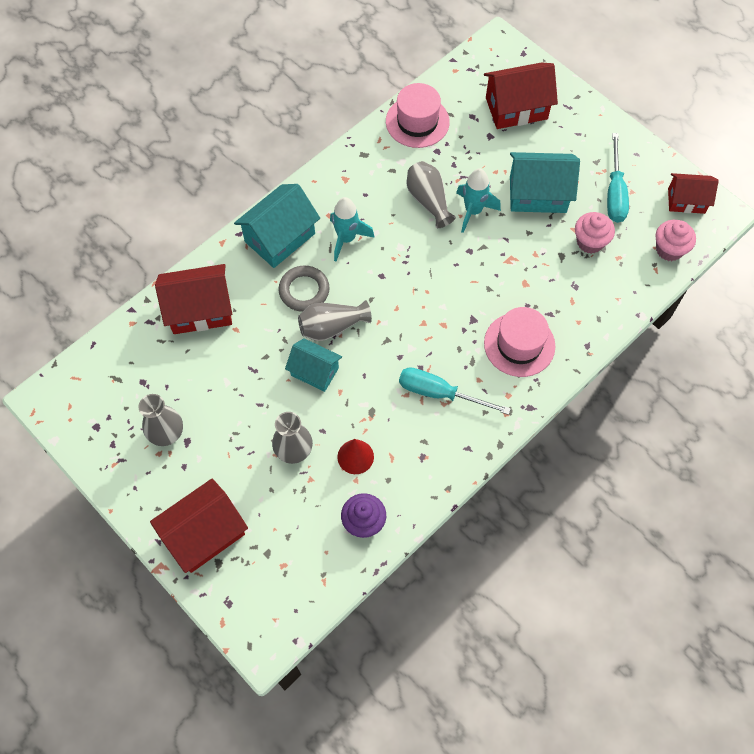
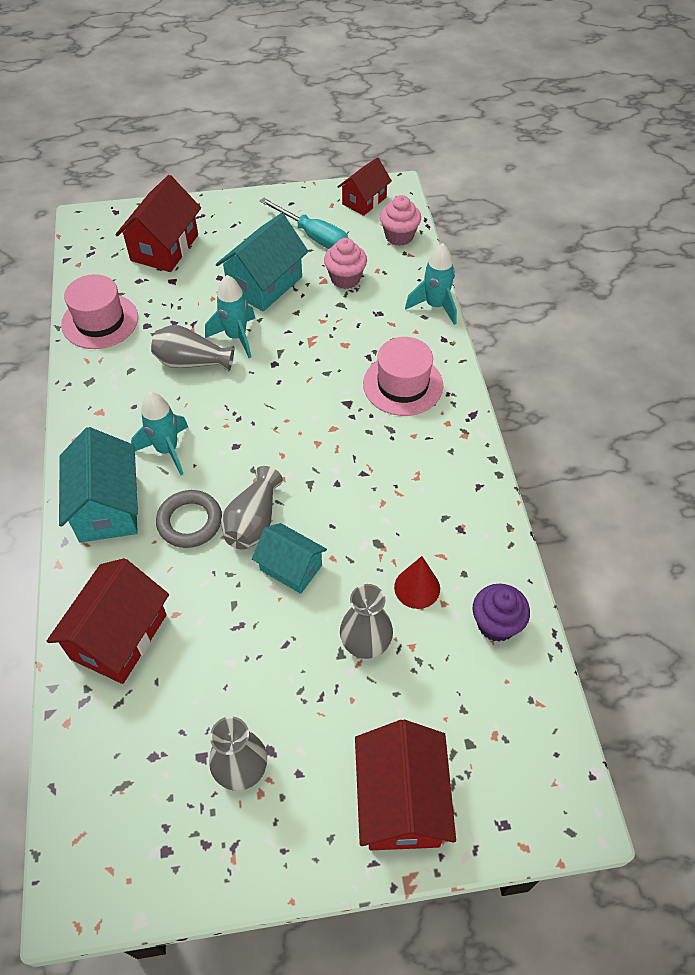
camera: 55 degrees left, 10 degrees down
(314, 371) = (291, 567): turquoise house -> turquoise house turned 60 degrees clockwise
(439, 393) = (403, 474): turquoise screwdriver -> none
(616, 320) = (435, 306): none -> turquoise rocket

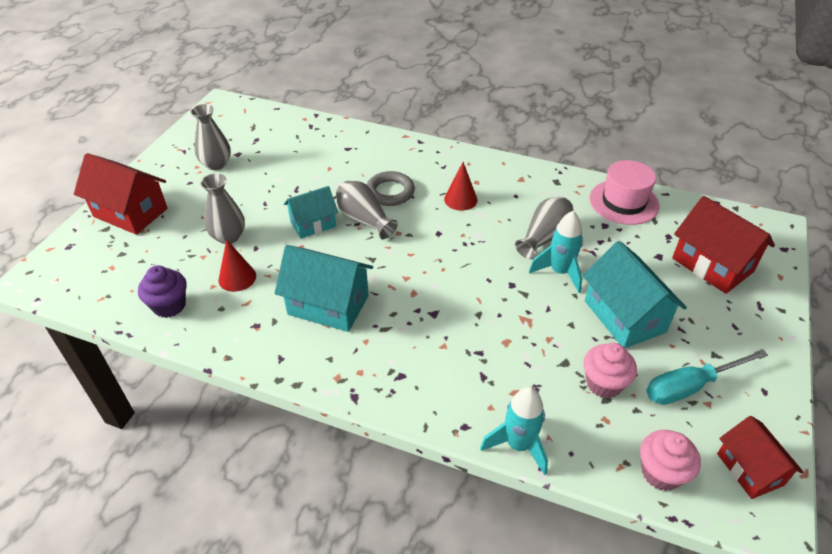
camera: 120 degrees right, 10 degrees down
(107, 507) = (432, 162): turquoise house -> turquoise house (328, 305)
(119, 637) = (336, 145): red house -> none
(167, 450) = (460, 199): turquoise rocket -> red cone
(403, 384) = (427, 361): pink hat -> none

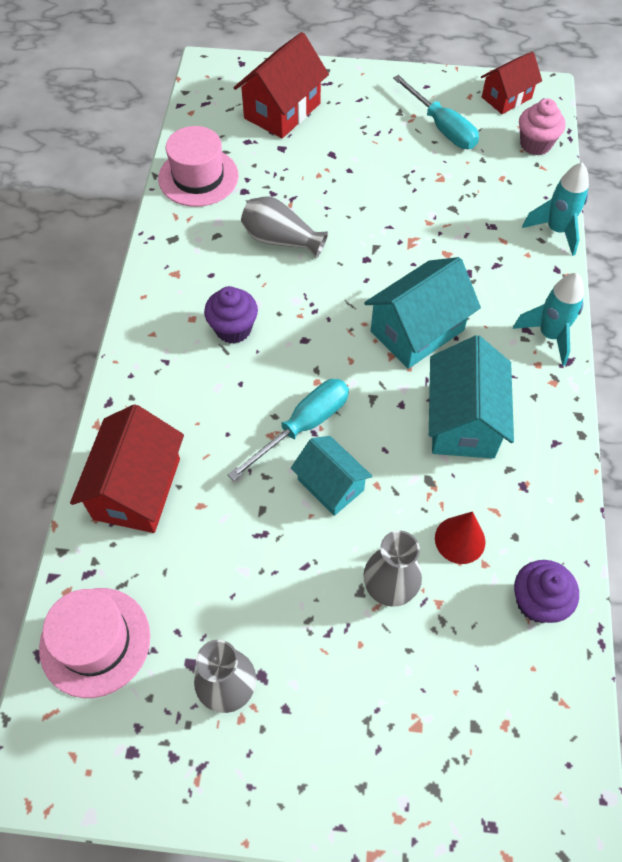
camera: 105 degrees left, 15 degrees up
(130, 212) = (386, 768): red house -> red house (137, 488)
(271, 125) = (95, 641): none -> pink hat
(364, 219) = (303, 426): grey vase -> turquoise screwdriver
(390, 192) = (238, 411): grey ring -> none
(460, 199) = (233, 329): red cone -> purple cupcake
(559, 272) = (333, 222): turquoise rocket -> turquoise rocket (549, 335)
(604, 383) = (465, 181): pink cupcake -> none
(624, 316) = (377, 170): turquoise house -> turquoise house (417, 331)

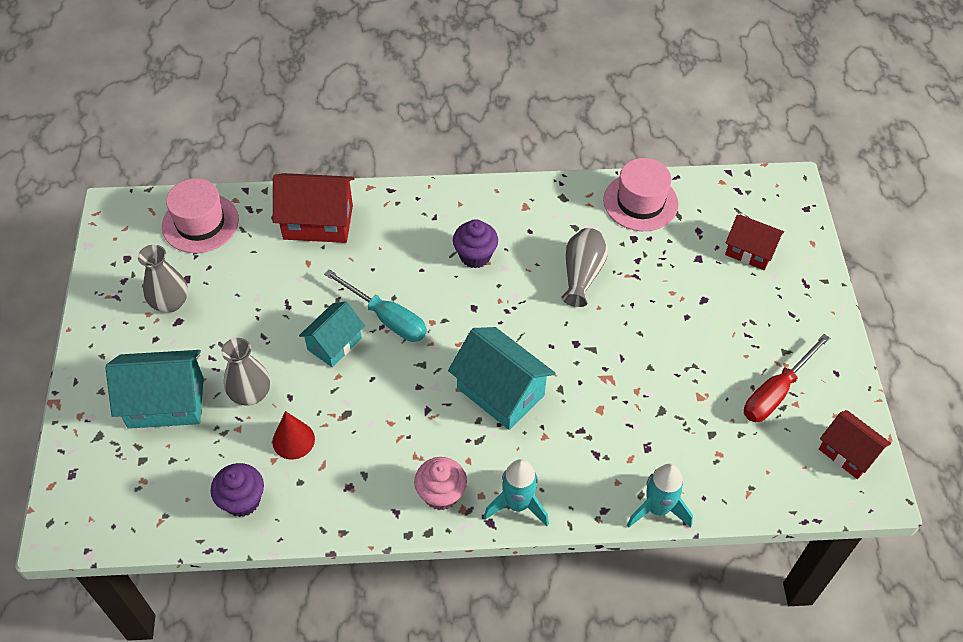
camera: 80 degrees right, 5 degrees down
(282, 111) = (749, 251): red house -> red house, size x0.64
(442, 127) = (776, 392): turquoise screwdriver -> red screwdriver
(463, 421) = (408, 435): turquoise house -> turquoise house (166, 402)
(535, 144) = (781, 485): pink cupcake -> pink cupcake (441, 494)

